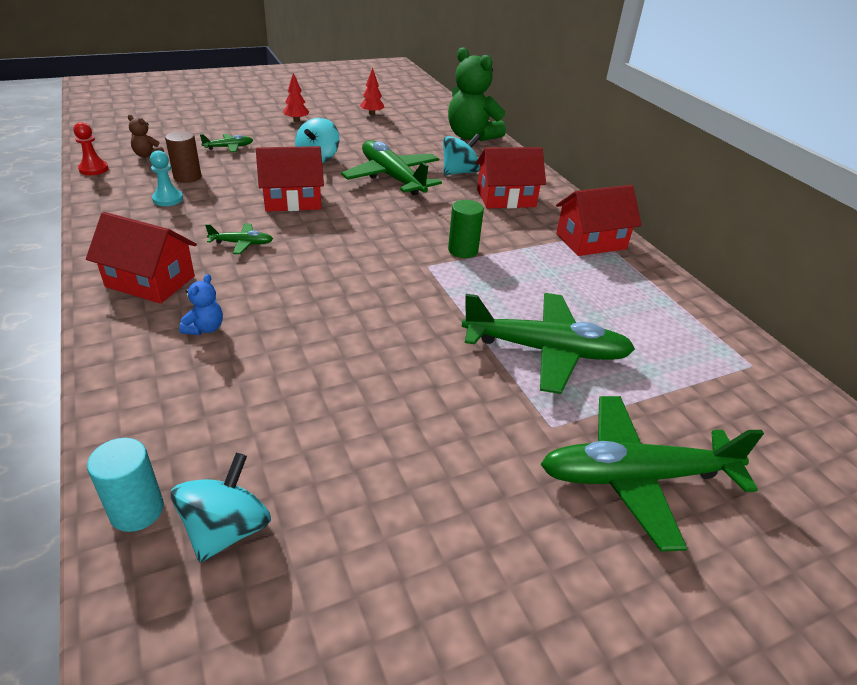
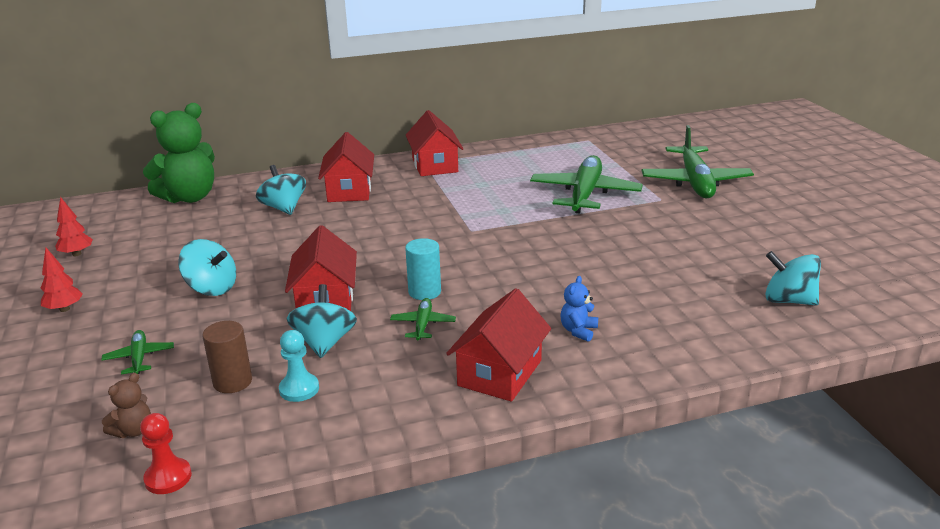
camera: 80 degrees left, 10 degrees down
(137, 510) = (789, 335): turquoise cylinder -> turquoise cylinder (424, 292)
(205, 328) = (578, 331): blue teddy bear -> blue teddy bear turned 90 degrees counterclockwise
(227, 204) = (324, 343): none -> turquoise spinning top
(392, 177) = (284, 243): green plane -> none
(463, 250) = (445, 214): green cylinder -> none

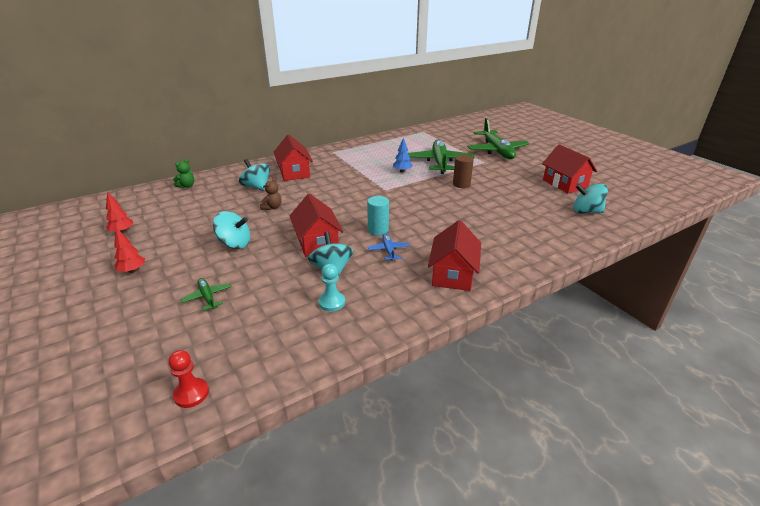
camera: 15 degrees left, 5 degrees up
(133, 430) = (230, 348): brown teddy bear -> brown teddy bear (272, 207)
(168, 478) = (273, 377): red pawn -> red pawn (191, 394)
(189, 197) = (186, 186): green teddy bear -> green teddy bear, size x0.43
(232, 382) = (283, 304): brown cylinder -> brown cylinder (461, 184)
(423, 325) = (388, 250): green plane -> blue plane
(435, 165) = (340, 153): red house -> red house (564, 184)
(515, 203) = (402, 171): none -> blue tree
(578, 331) = (483, 243): blue teddy bear -> none

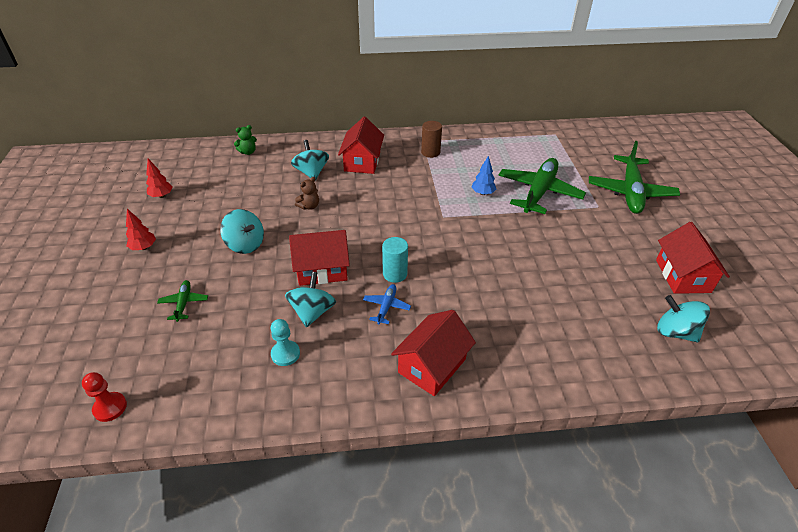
camera: 25 degrees right, 10 degrees up
(317, 242) = (322, 270): red house -> red house turned 75 degrees clockwise
(461, 184) = (540, 235): brown cylinder -> brown cylinder (430, 152)

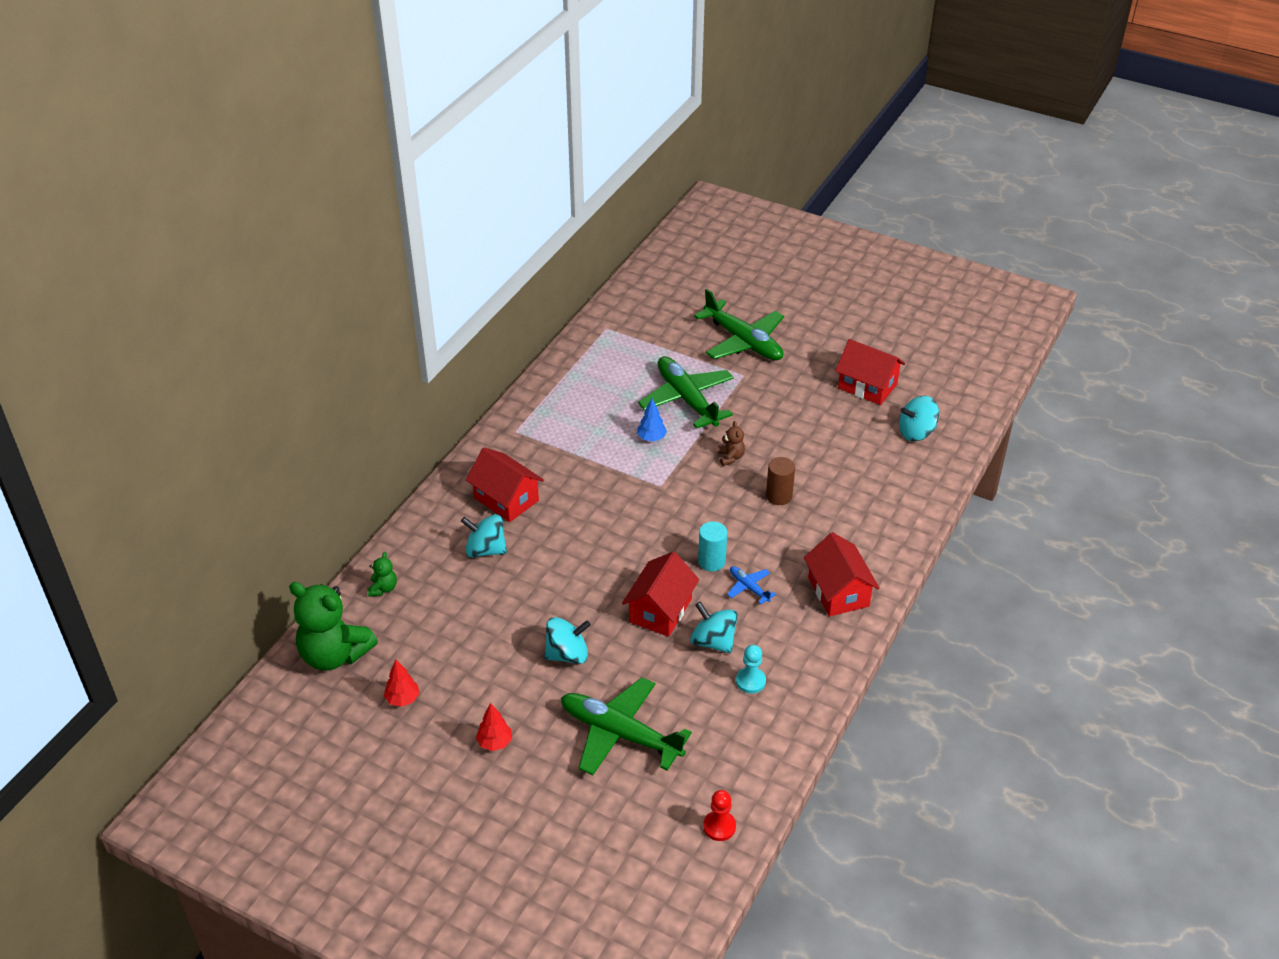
camera: 55 degrees left, 0 degrees up
(183, 158) = (334, 654): none -> green teddy bear
(184, 303) = (620, 734): green plane -> green plane, size x2.22
(309, 206) = (548, 578): brown teddy bear -> brown teddy bear (730, 457)
(430, 152) = (544, 437): brown cylinder -> brown cylinder (779, 496)

